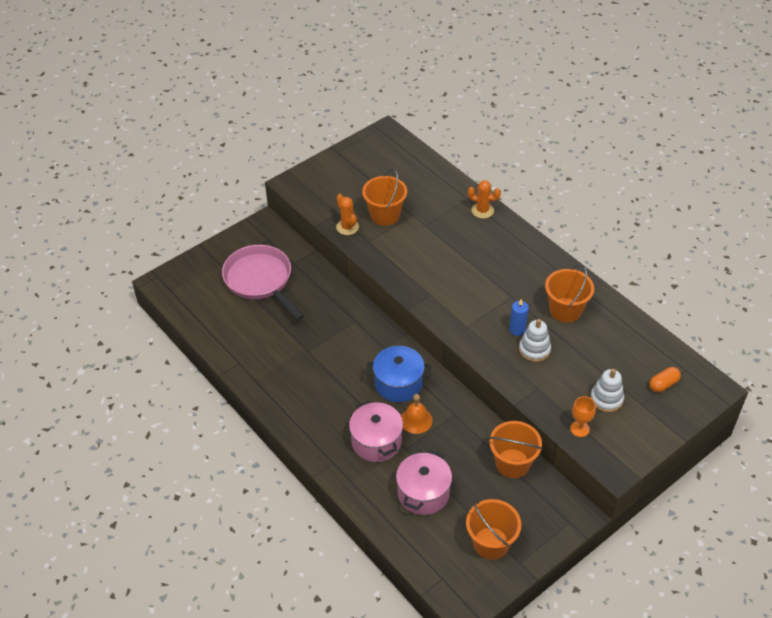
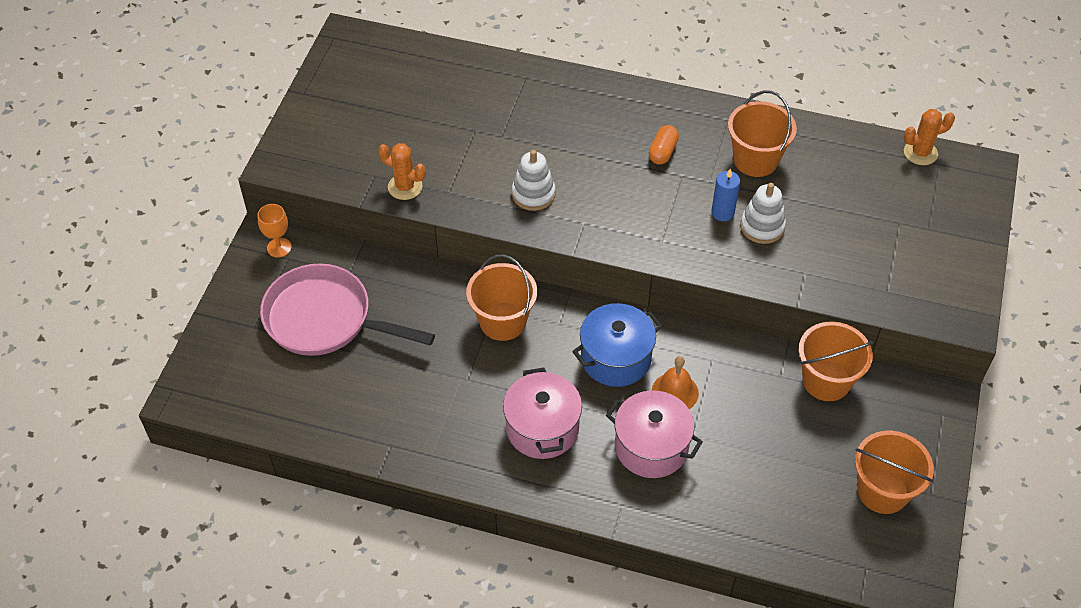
camera: 35 degrees left, 5 degrees up
(385, 215) = (440, 147): orange bucket -> orange bucket (502, 321)
(423, 493) = (759, 478): pink pot -> pink pot (542, 428)
(482, 210) = (556, 83): orange cactus -> orange cactus (920, 153)
(579, 429) = (890, 295): orange goblet -> orange goblet (279, 247)
(606, 399) = (888, 243): white stacking toy -> white stacking toy (533, 194)
(663, 384) = (931, 193): orange capsule -> orange capsule (663, 152)

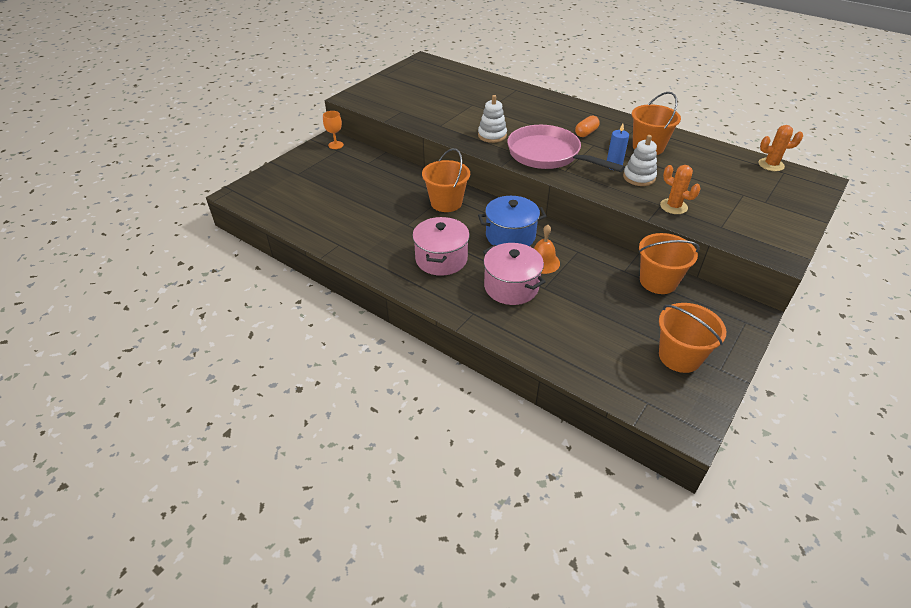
camera: 20 degrees right, 10 degrees down
(325, 319) = (340, 179): pink pan -> pink pan (547, 155)
(405, 187) = (416, 119): orange cactus -> orange cactus (673, 206)

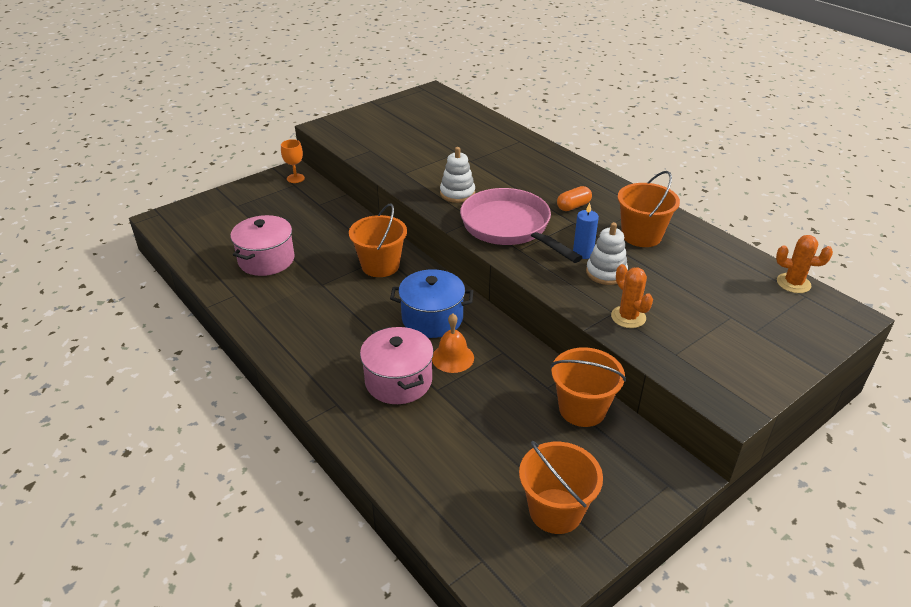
camera: 15 degrees right, 5 degrees down
(441, 259) = (337, 332): pink pot -> pink pot (266, 260)

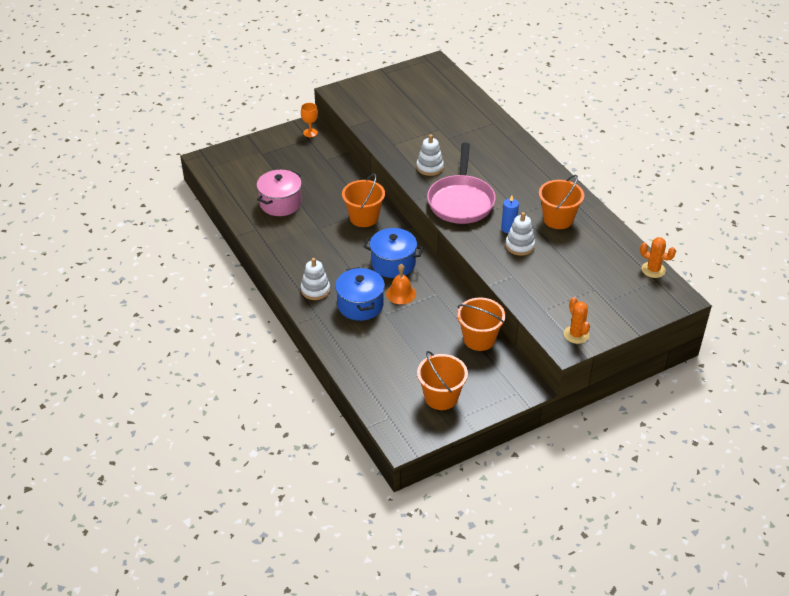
camera: 10 degrees right, 5 degrees up
(329, 367) = (315, 290): none -> white stacking toy
(398, 381) = (360, 305): pink pot -> blue pot
(509, 227) = (461, 201): pink pan -> pink pan turned 150 degrees counterclockwise
(573, 206) = (515, 188): orange capsule -> none
(628, 317) = (522, 280): orange cactus -> orange cactus (576, 335)

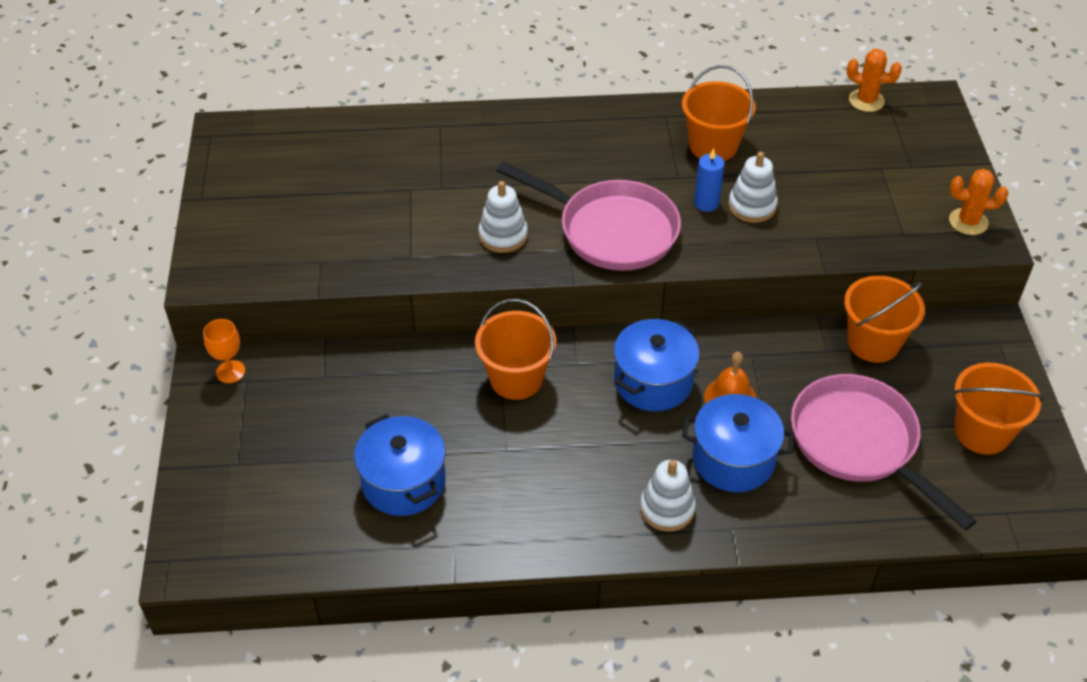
camera: 65 degrees left, 5 degrees up
(280, 203) = (403, 482): pink pot -> blue pot
(401, 349) = (859, 443): none -> pink pan
(653, 270) = (866, 101): orange cactus -> orange cactus turned 60 degrees clockwise

